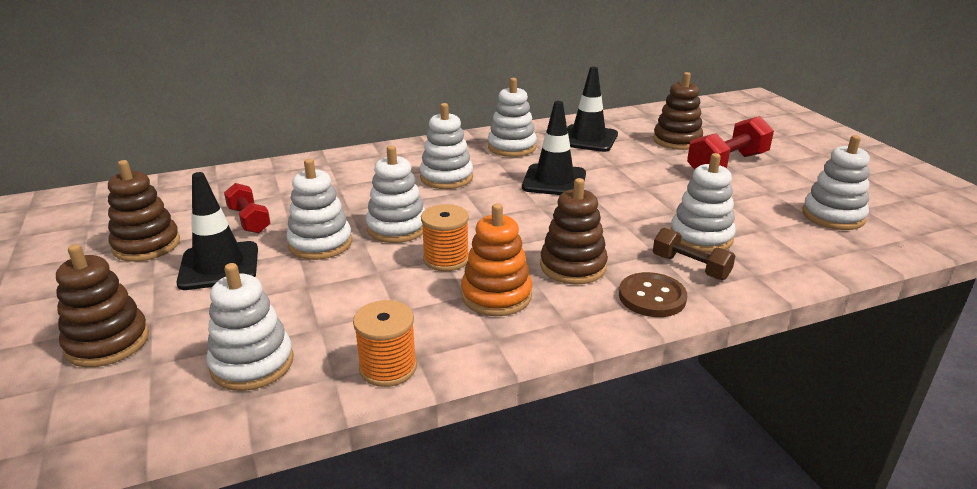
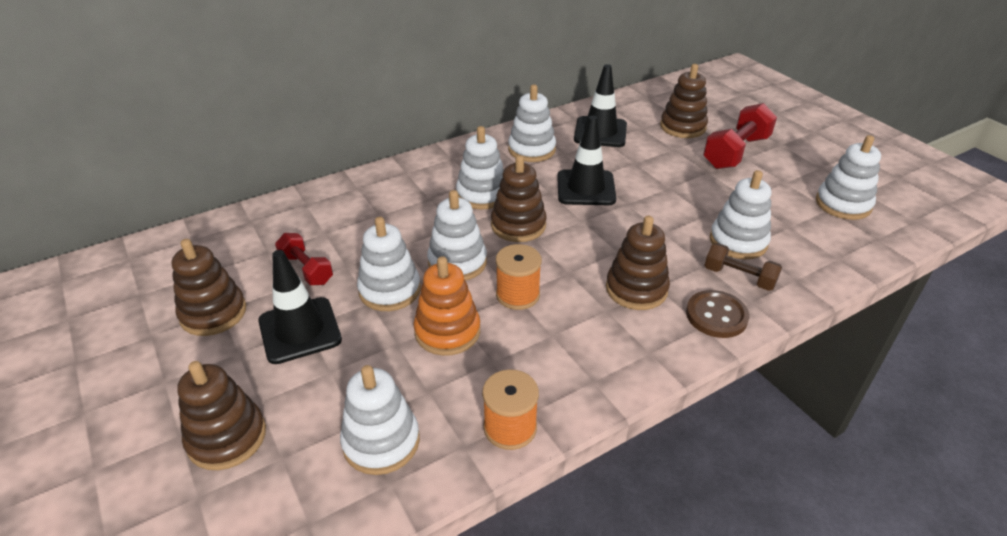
camera: 10 degrees left, 10 degrees up
(472, 204) = (518, 225): none -> brown stacking toy
(496, 296) = (579, 332): orange stacking toy -> orange stacking toy (447, 331)

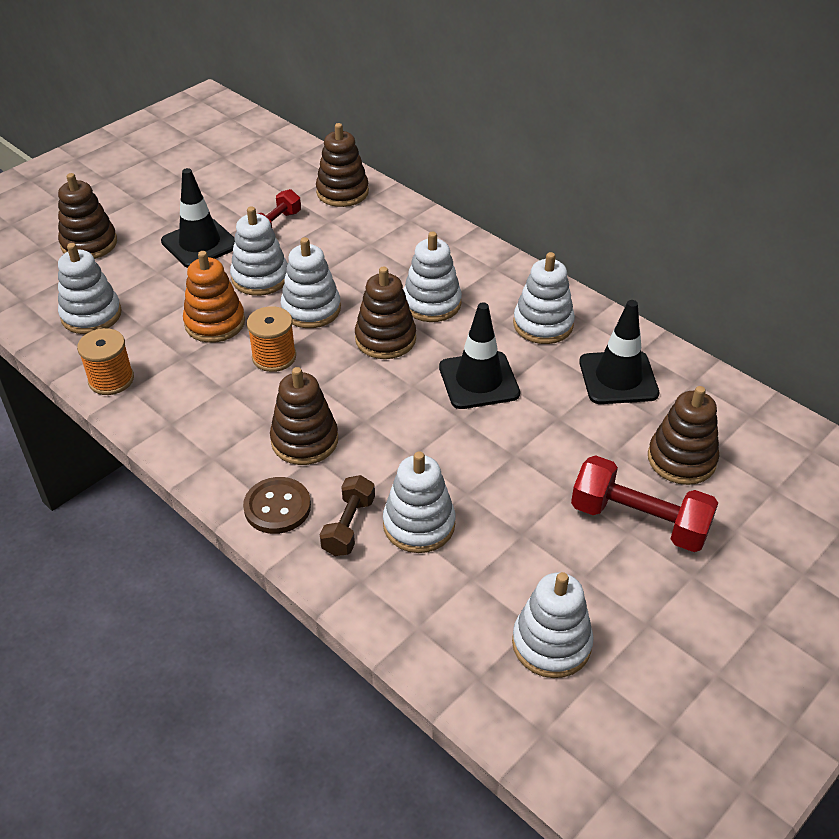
camera: 75 degrees right, 5 degrees up
(213, 313) = (210, 196): brown stacking toy -> brown stacking toy (342, 192)

